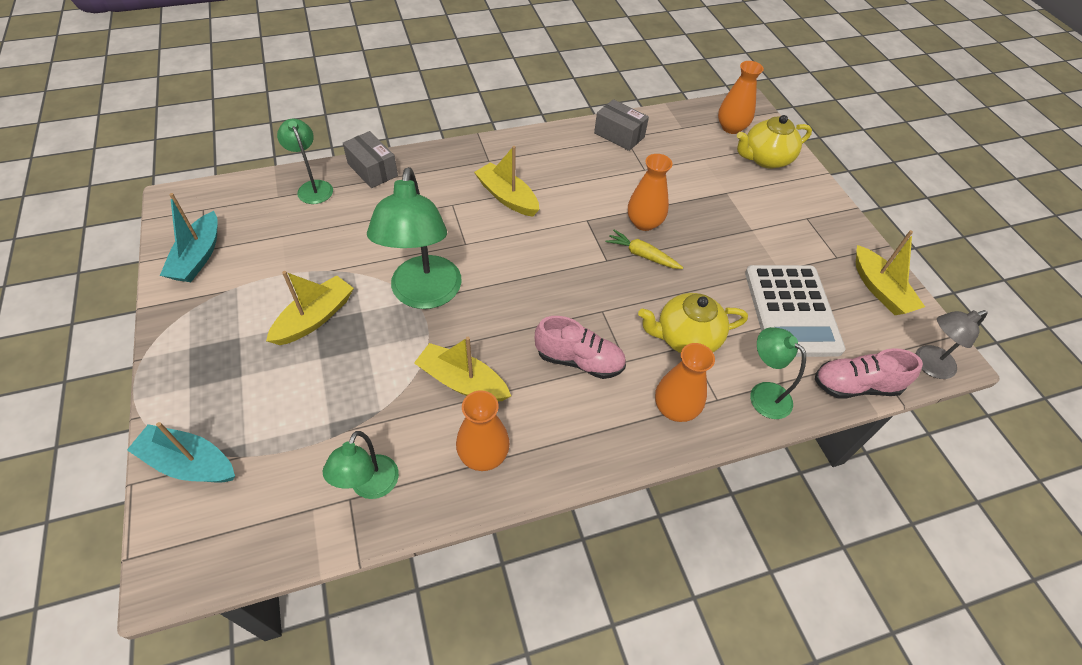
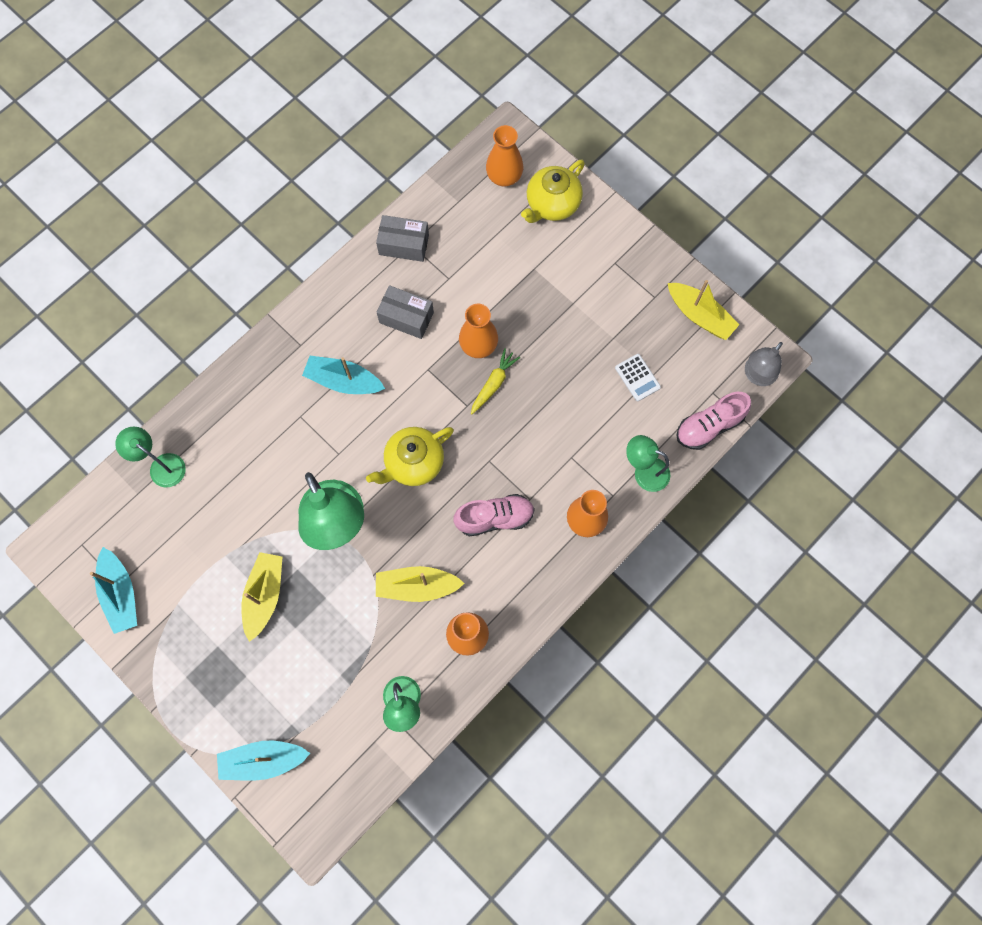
camera: 25 degrees left, 20 degrees up
(372, 170) = (201, 415): grey box -> grey box (406, 317)
(507, 197) = (343, 381): yellow boat -> turquoise boat
(642, 255) = (493, 384): yellow carrot -> yellow carrot turned 120 degrees clockwise
(686, 338) = (566, 451): yellow teapot -> yellow teapot (413, 463)
(791, 311) = (637, 377): white calculator -> white calculator, size x0.44

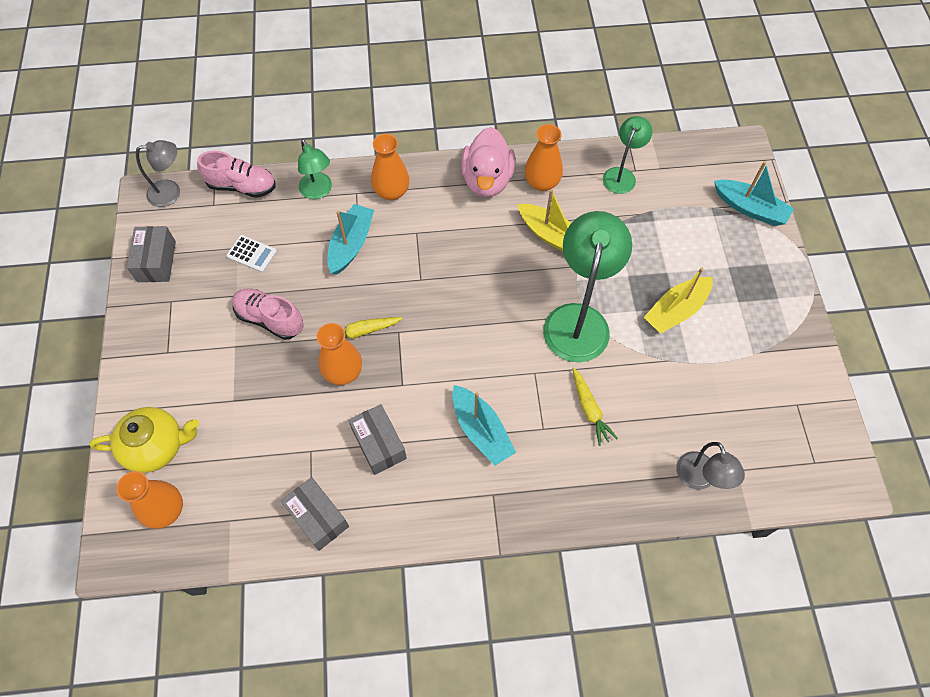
camera: 140 degrees left, 10 degrees down
(120, 594) = (799, 396): turquoise boat -> turquoise boat (351, 244)
(161, 466) = (699, 479): green lamp -> grey lamp
(276, 457) = (589, 409): none -> yellow carrot
(413, 463) = (480, 320): yellow teapot -> none
(495, 518) = (454, 238): pink shoe -> pink shoe (270, 319)
(517, 599) = (487, 180): none -> pink duck
(637, 377) = (252, 254): white calculator -> white calculator turned 105 degrees clockwise
(700, 315) = (156, 261): yellow boat -> grey box

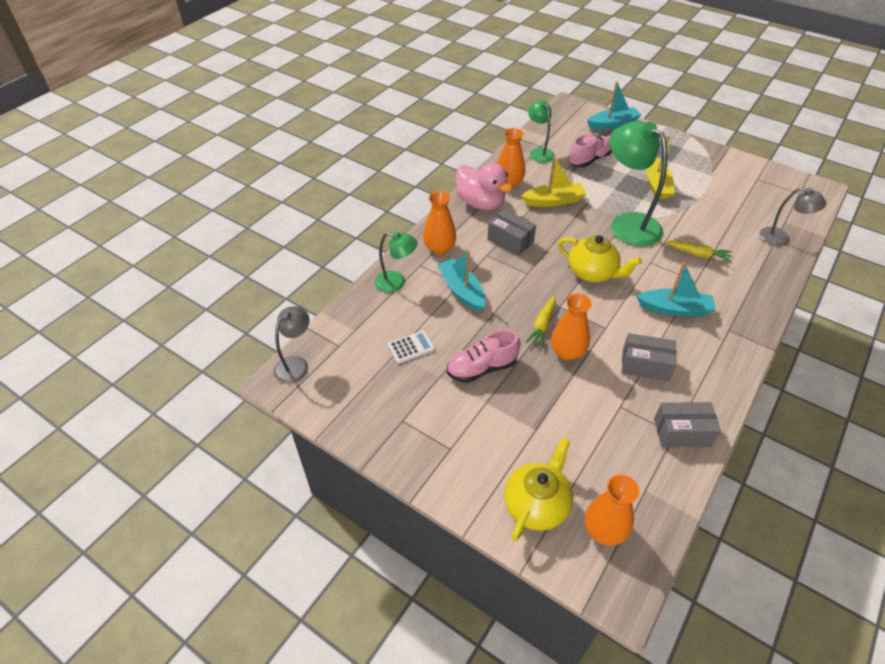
camera: 50 degrees left, 15 degrees down
(156, 261) = (353, 409): grey box -> grey box (510, 241)
(242, 186) = (341, 320): pink shoe -> pink shoe (589, 160)
(471, 331) = (592, 272): none -> yellow teapot

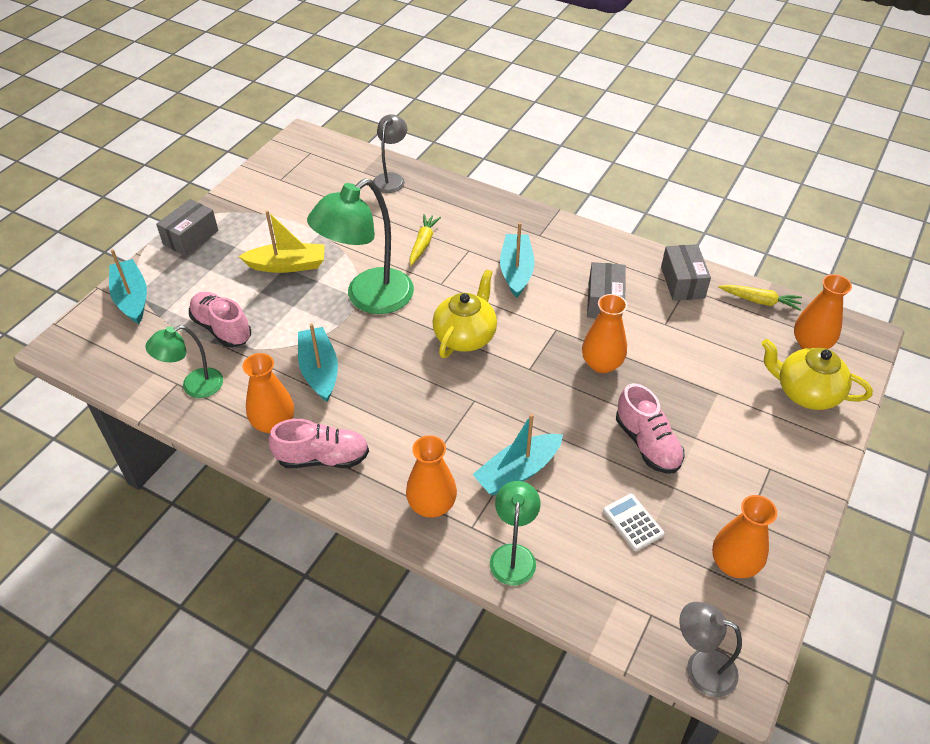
camera: 95 degrees left, 0 degrees up
(367, 401) = (734, 563): none -> orange vase
(480, 203) = (323, 458): pink duck -> pink shoe
(510, 241) = (409, 419): grey box -> grey box (191, 237)
(542, 325) = (564, 386): yellow carrot -> yellow carrot (760, 301)
(554, 201) = (319, 370): yellow boat -> turquoise boat

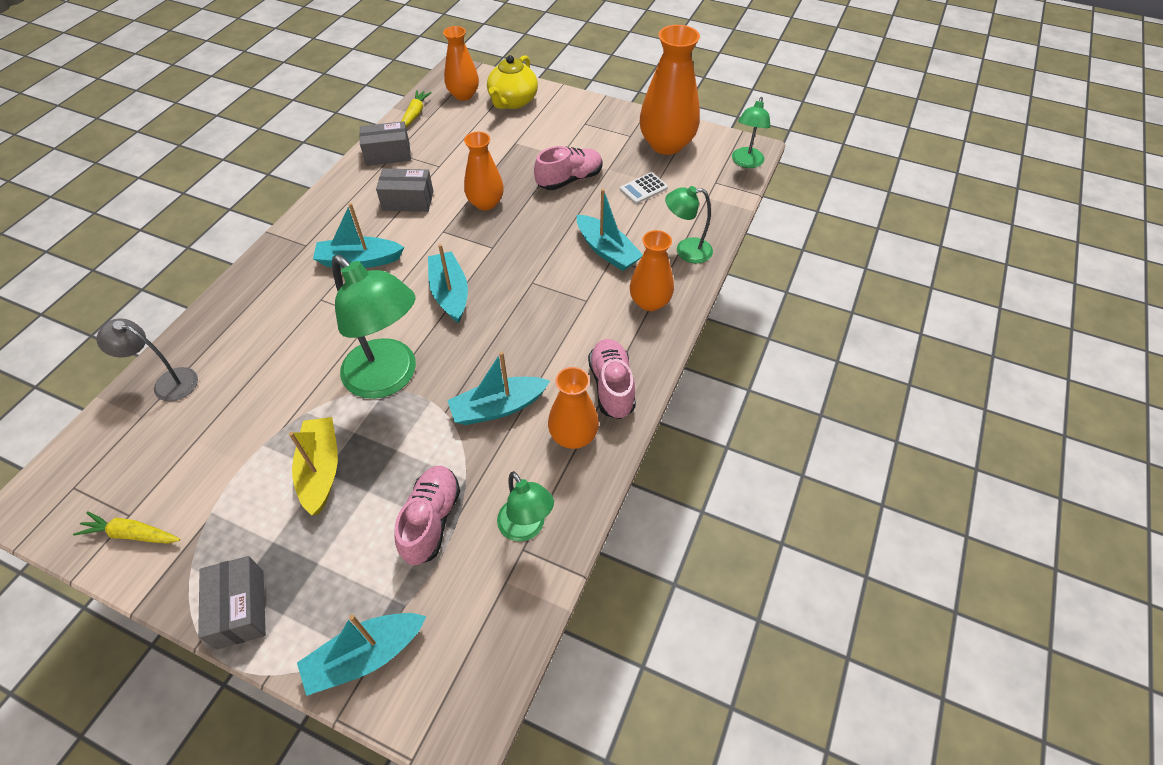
camera: 95 degrees left, 5 degrees up
(191, 237) = (240, 609): grey box -> grey box turned 45 degrees clockwise
(222, 328) = (431, 520): pink shoe -> pink shoe turned 150 degrees clockwise
(423, 243) = (302, 339): yellow carrot -> yellow carrot (132, 534)
(465, 336) = (450, 293): yellow teapot -> turquoise boat
(700, 667) = (746, 162): grey lamp -> green lamp
(734, 563) = (666, 144): orange vase -> orange vase, size x1.62

